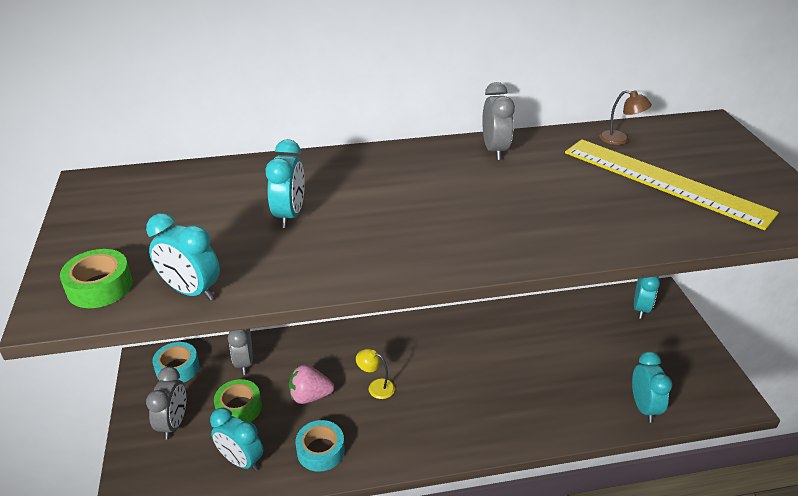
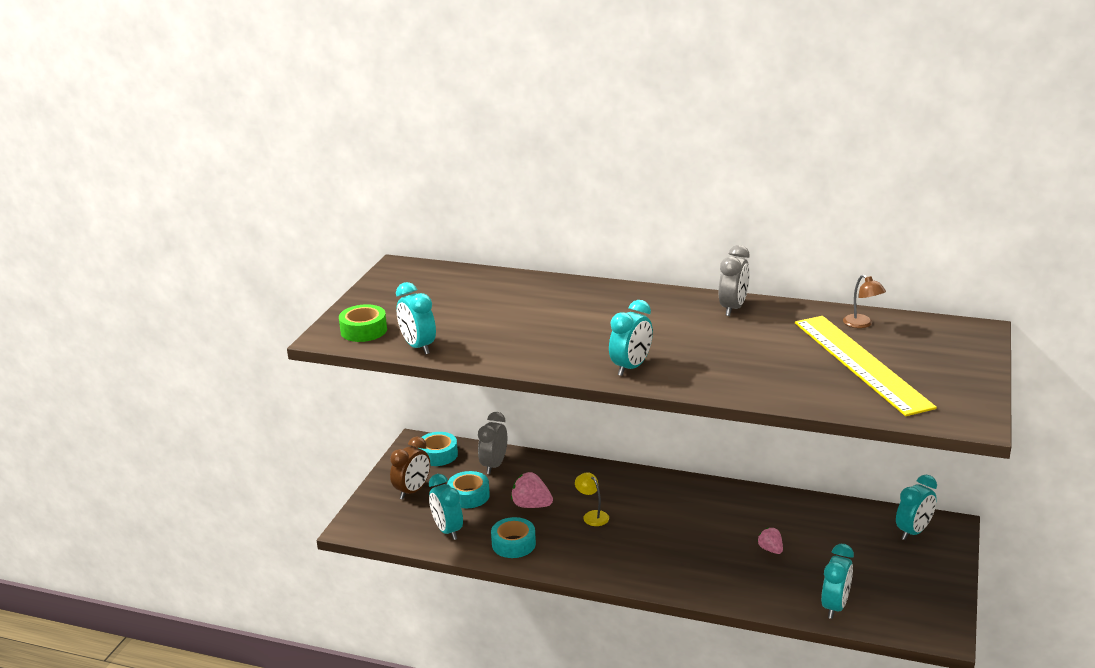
camera: 30 degrees right, 10 degrees down
(174, 423) = (412, 491): grey clock -> brown clock
(239, 408) = (469, 496): green tape -> turquoise tape
(290, 215) = (522, 317): turquoise clock -> turquoise clock (631, 367)
(551, 366) = (770, 549): none -> pink strawberry

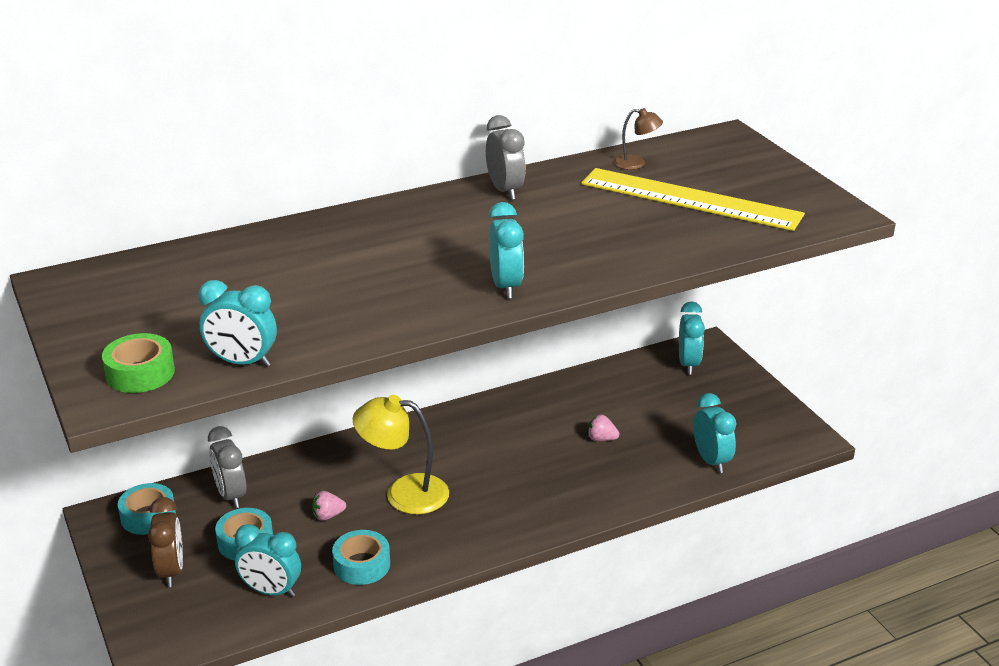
camera: 45 degrees left, 5 degrees up
(531, 505) = (328, 516): pink strawberry -> pink strawberry, size x0.63
(592, 515) = (404, 493): yellow lamp -> yellow lamp, size x1.93

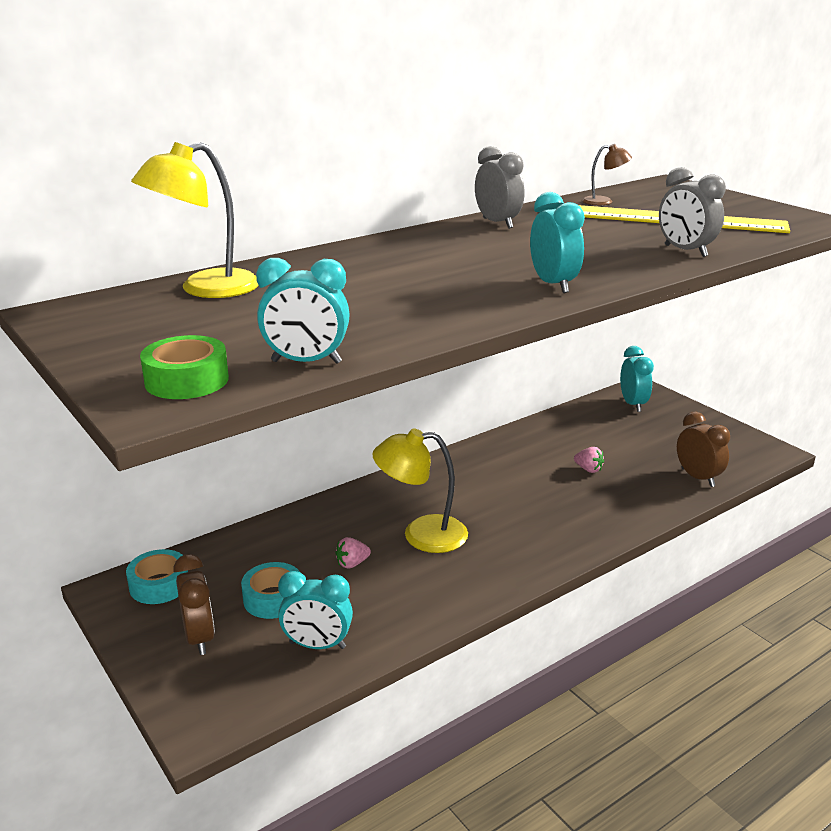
camera: 10 degrees left, 5 degrees down
(190, 264) = (205, 289): none -> yellow lamp
(231, 495) = (243, 555): grey clock -> grey clock (685, 251)
(362, 565) = (405, 607): turquoise tape -> none
(601, 439) = (588, 469): pink strawberry -> pink strawberry turned 150 degrees counterclockwise
(711, 461) = (698, 477): turquoise clock -> brown clock

